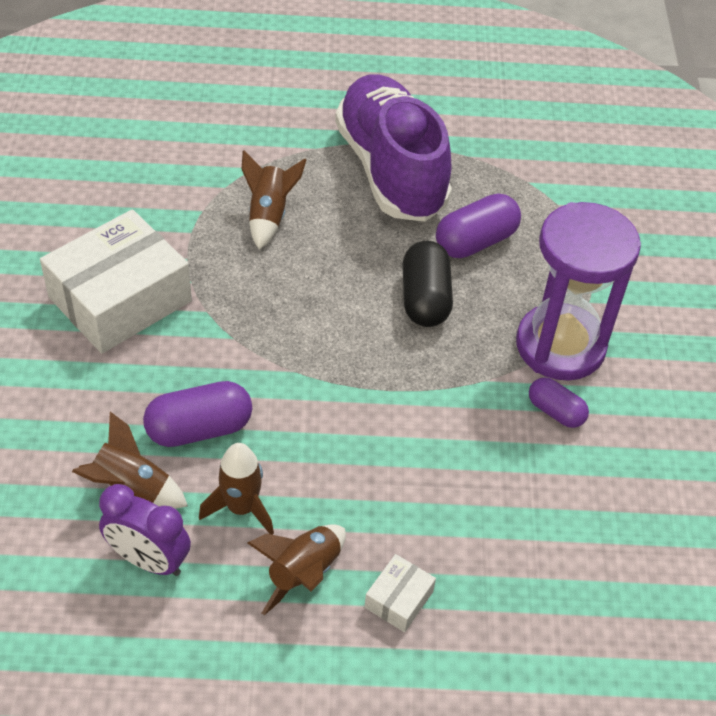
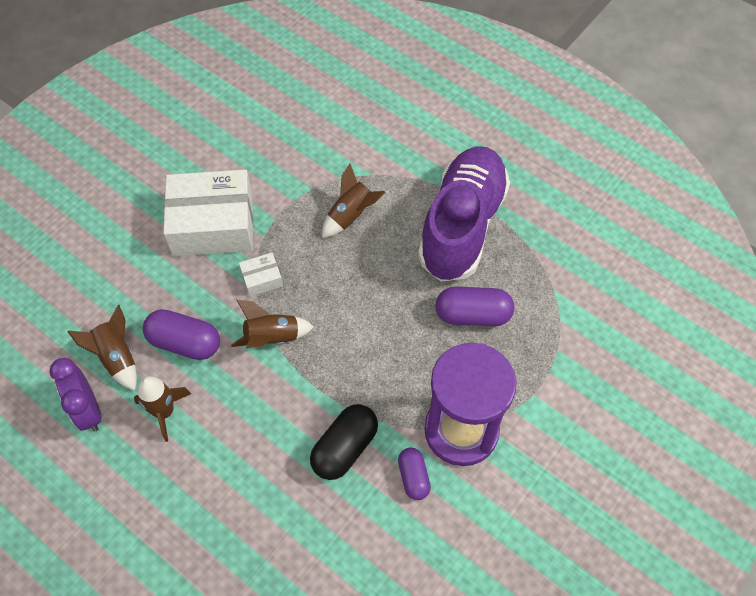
camera: 40 degrees right, 10 degrees up
(304, 573) = (162, 480): brown rocket -> brown rocket (272, 338)
(399, 599) = (201, 537): white box -> white box (262, 279)
(425, 299) = (399, 338): black capsule -> black capsule (345, 448)

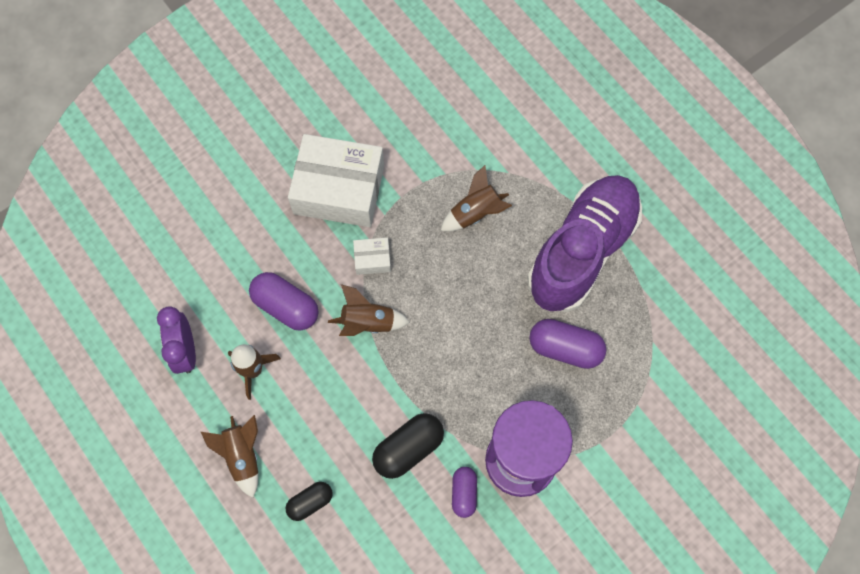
camera: 15 degrees right, 10 degrees up
(117, 358) = (220, 305): brown rocket -> brown rocket (242, 456)
(255, 528) = (310, 502): none -> black capsule

